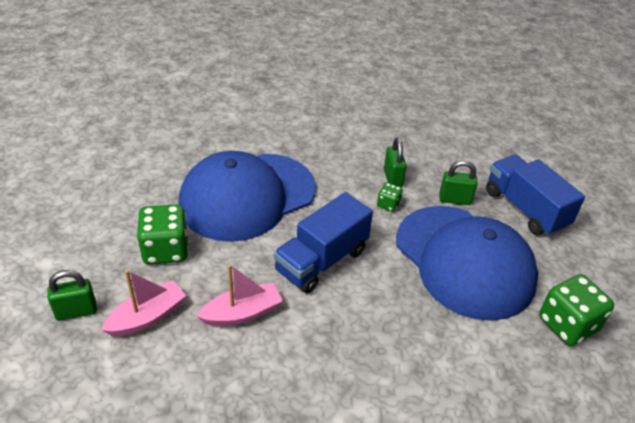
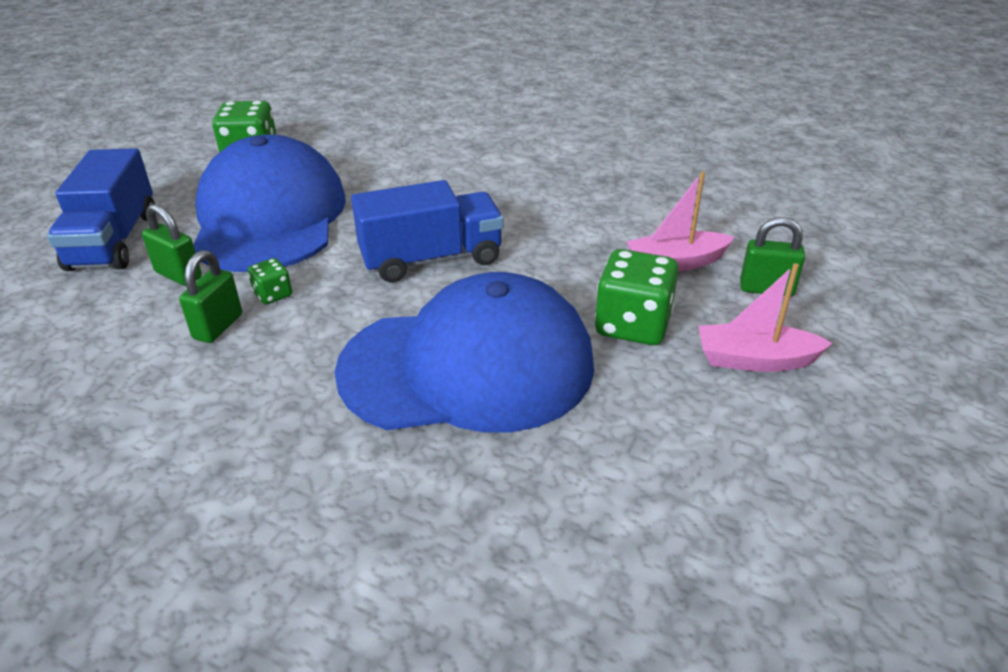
camera: 150 degrees left, 5 degrees down
(242, 313) = (562, 239): pink boat -> pink boat (755, 360)

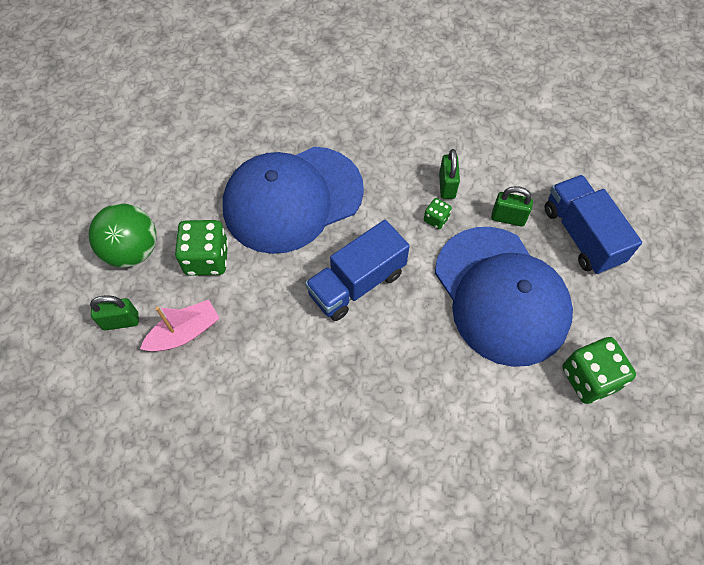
camera: 160 degrees right, 25 degrees up
(755, 360) = (132, 251): pink boat -> green ball

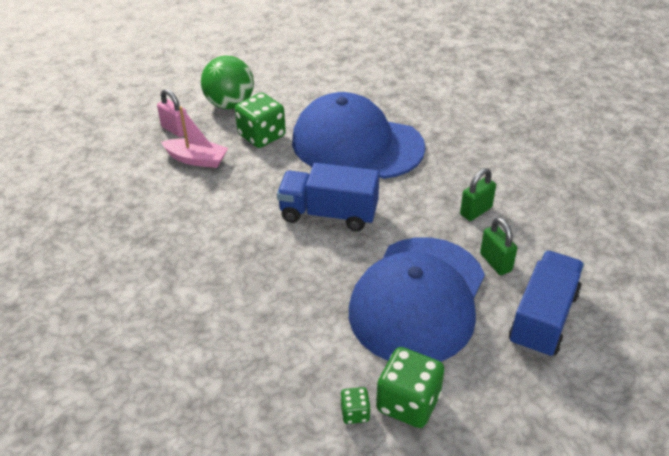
camera: 50 degrees right, 20 degrees down
(121, 321) = (175, 130): green padlock -> pink padlock
(436, 219) = (438, 222): green dice -> green dice (355, 413)

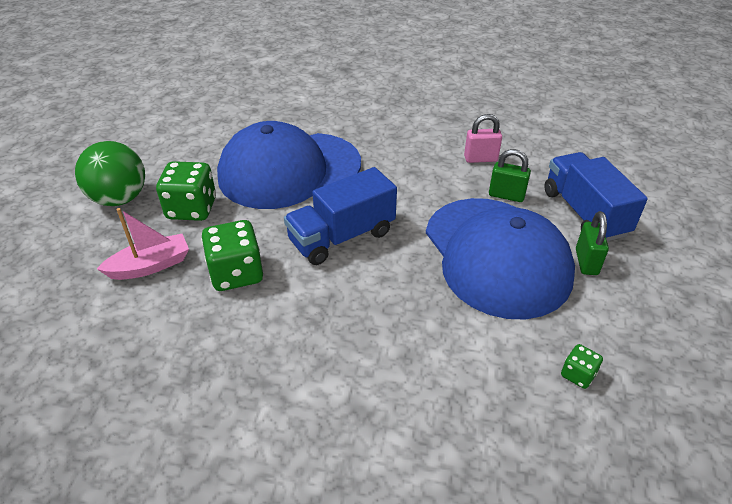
camera: 45 degrees left, 0 degrees up
(175, 130) = (87, 252): pink padlock -> pink padlock (480, 159)
(408, 403) = (597, 336): green dice -> green dice (236, 273)
(476, 211) = (445, 169): green padlock -> green padlock (586, 262)

